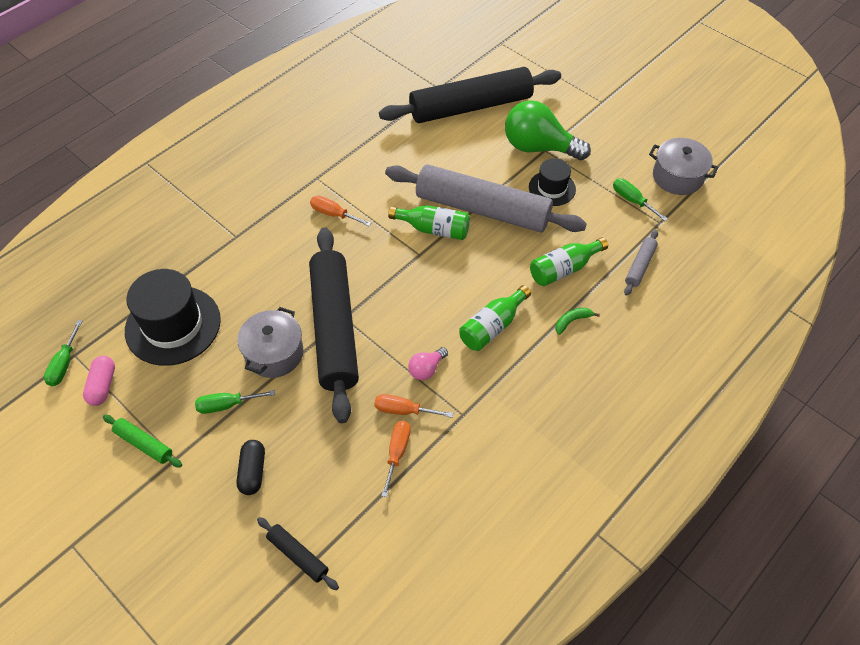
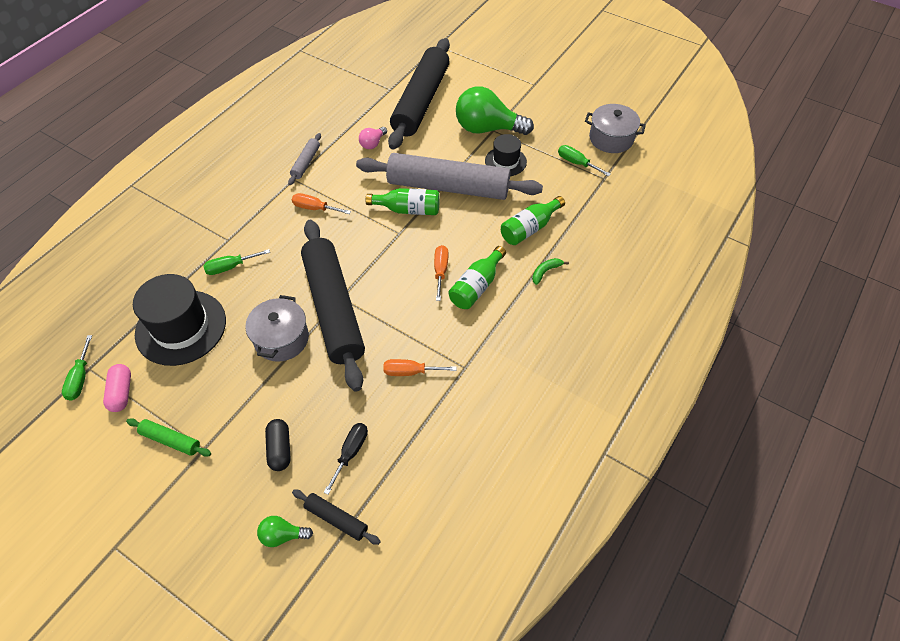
camera: 10 degrees left, 0 degrees up
(226, 405) = (244, 392): green screwdriver -> green screwdriver (230, 267)
(240, 563) = (283, 535): none -> green light bulb
(325, 488) = (350, 453): none -> black screwdriver
(397, 453) = (411, 410): orange screwdriver -> orange screwdriver (440, 271)
(426, 369) = (424, 332): pink light bulb -> pink light bulb (373, 143)
(471, 107) = (421, 101): black rolling pin -> black rolling pin turned 45 degrees counterclockwise
(640, 266) = (594, 217): grey rolling pin -> grey rolling pin (306, 163)

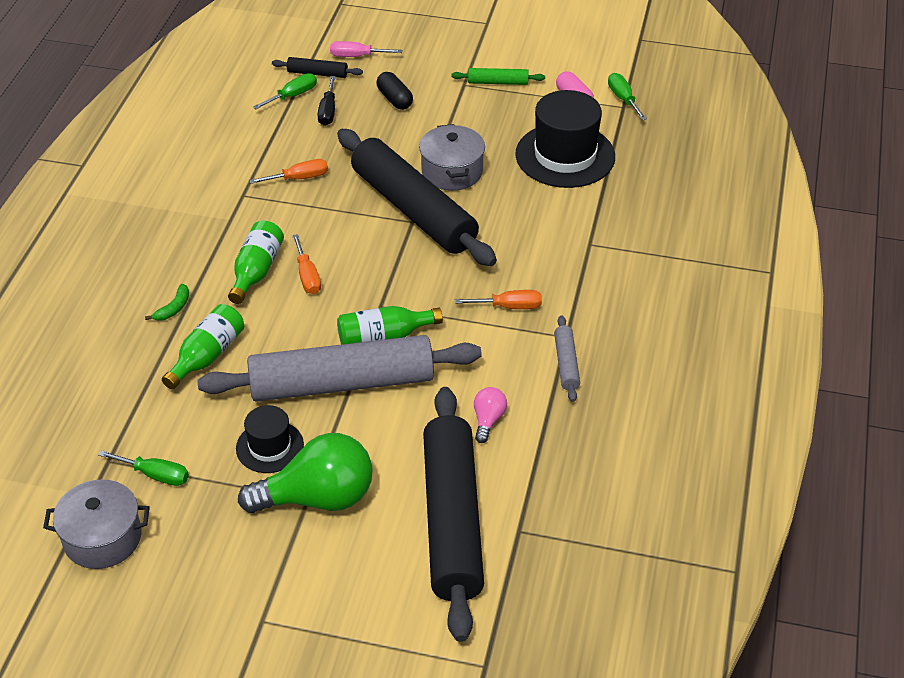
camera: 160 degrees right, 10 degrees down
(230, 267) = (561, 218): green screwdriver -> green screwdriver (293, 96)
(283, 535) = (357, 56): green light bulb -> pink screwdriver

